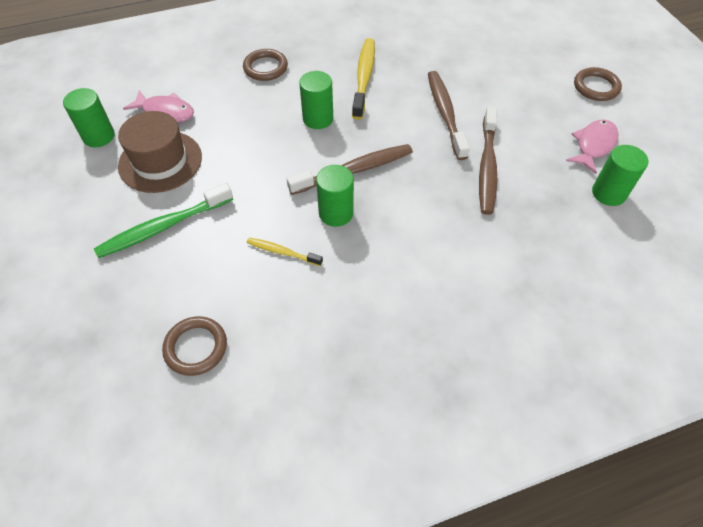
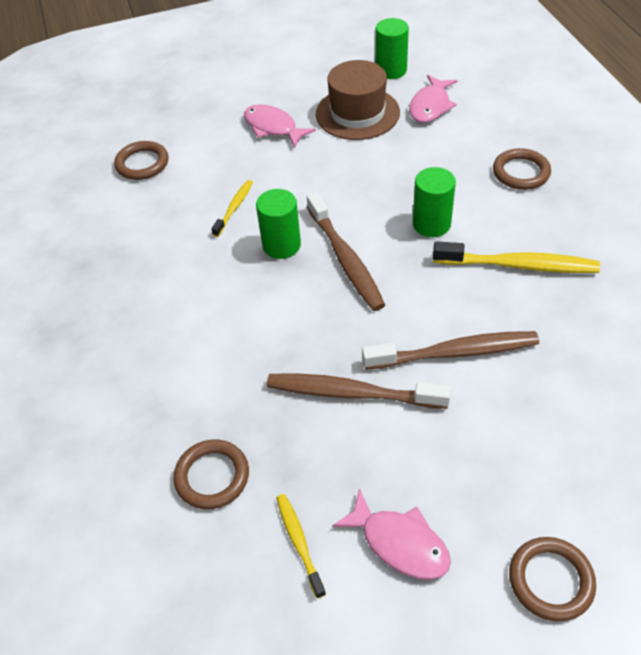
camera: 95 degrees right, 5 degrees down
(163, 227) = (273, 127): green toothbrush -> pink fish
(573, 245) = (212, 476): none -> brown ring
(608, 193) = (299, 542): green cylinder -> yellow toothbrush

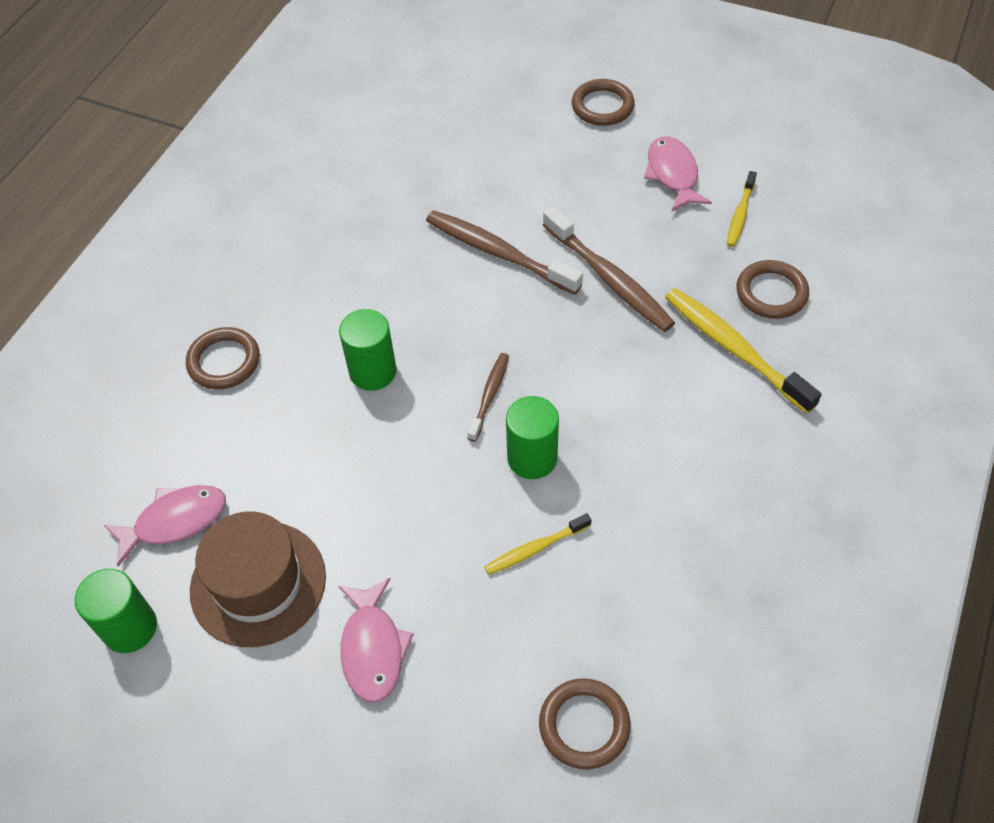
camera: 140 degrees left, 5 degrees up
(345, 259) = (489, 395): brown toothbrush -> brown toothbrush, size x0.55
(518, 265) = (359, 280): yellow toothbrush -> yellow toothbrush (734, 349)

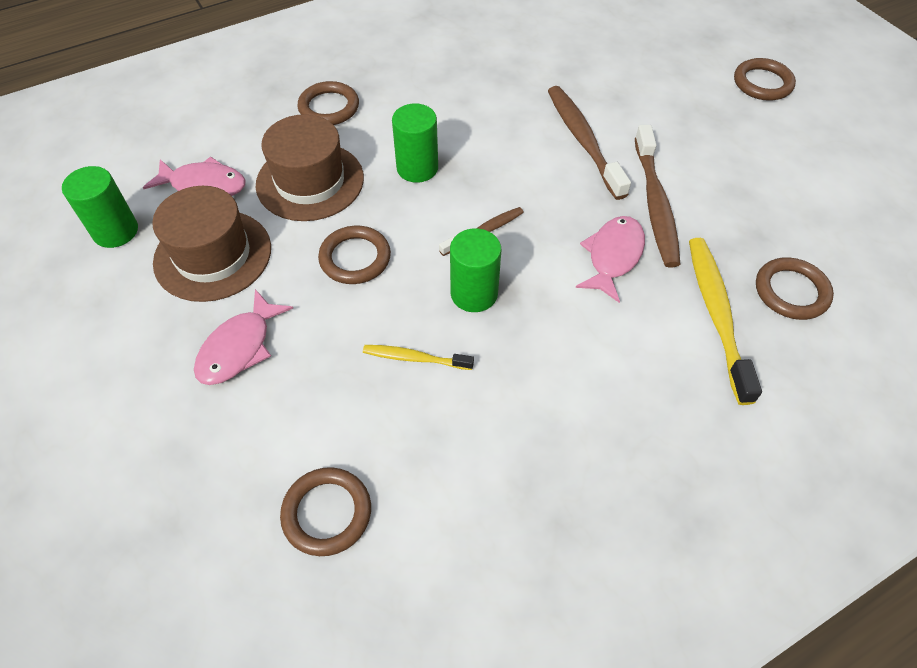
camera: 35 degrees right, 0 degrees up
(281, 449) = (310, 181): none -> brown hat
(398, 495) = (355, 258): none -> brown ring
(673, 174) = (780, 159): pink fish -> pink fish (613, 256)
(740, 215) = (815, 218): yellow toothbrush -> none

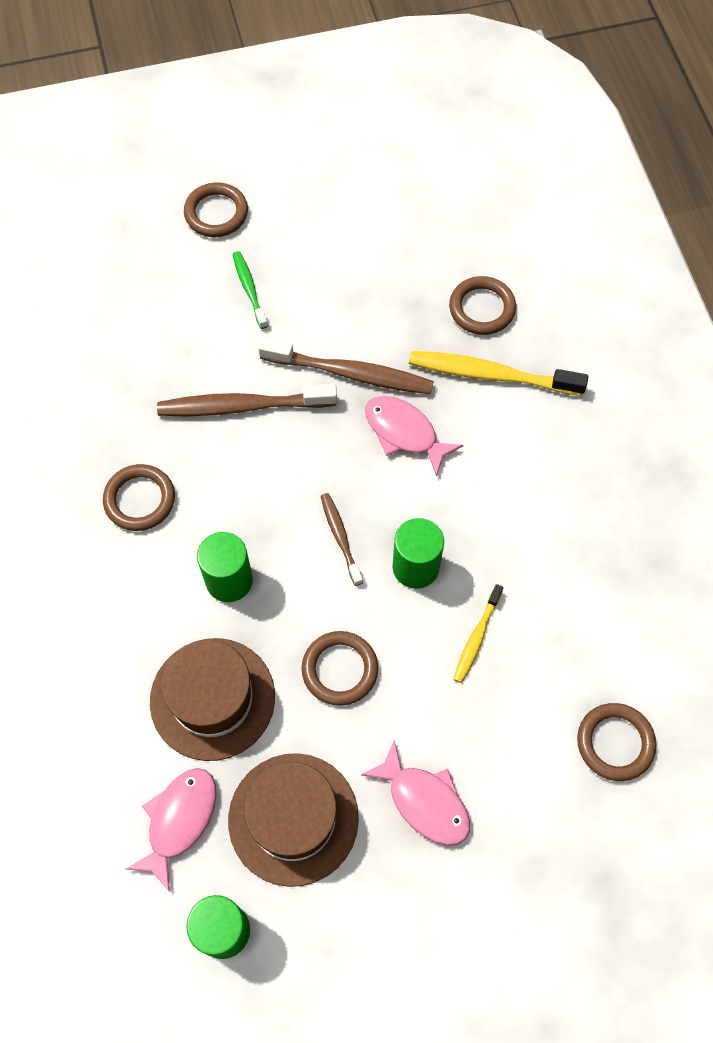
camera: 75 degrees left, 10 degrees up
(329, 107) = (92, 657): brown ring -> brown ring (140, 500)
(700, 119) = (249, 289): none -> green toothbrush

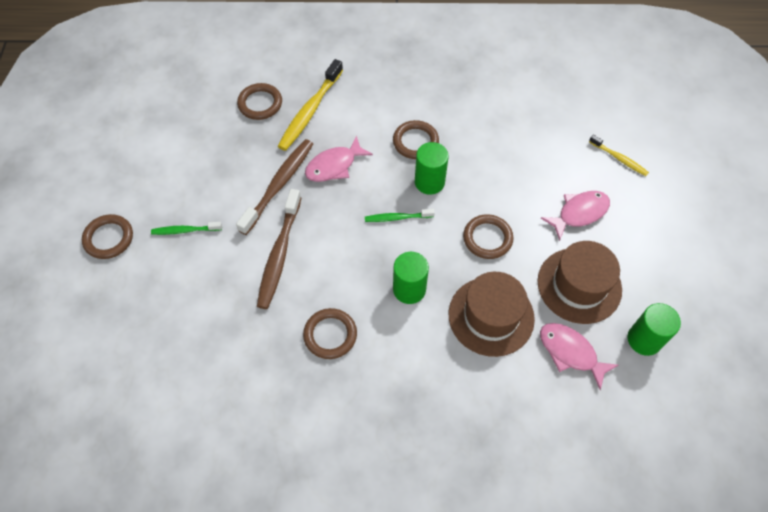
camera: 75 degrees left, 5 degrees down
(340, 537) = (397, 218): brown toothbrush -> green toothbrush
(476, 637) = (483, 162): yellow toothbrush -> yellow toothbrush (619, 159)
(615, 743) = (560, 115): brown ring -> brown ring (415, 142)

